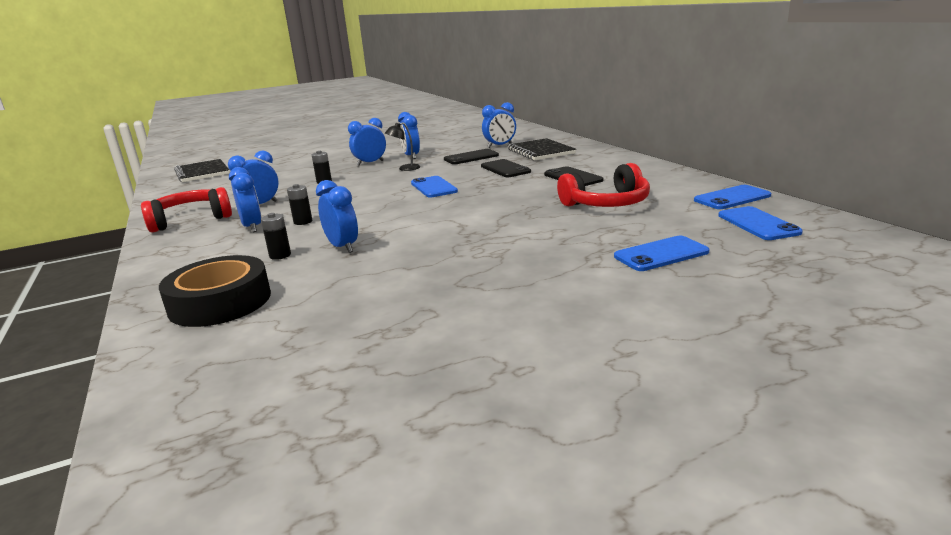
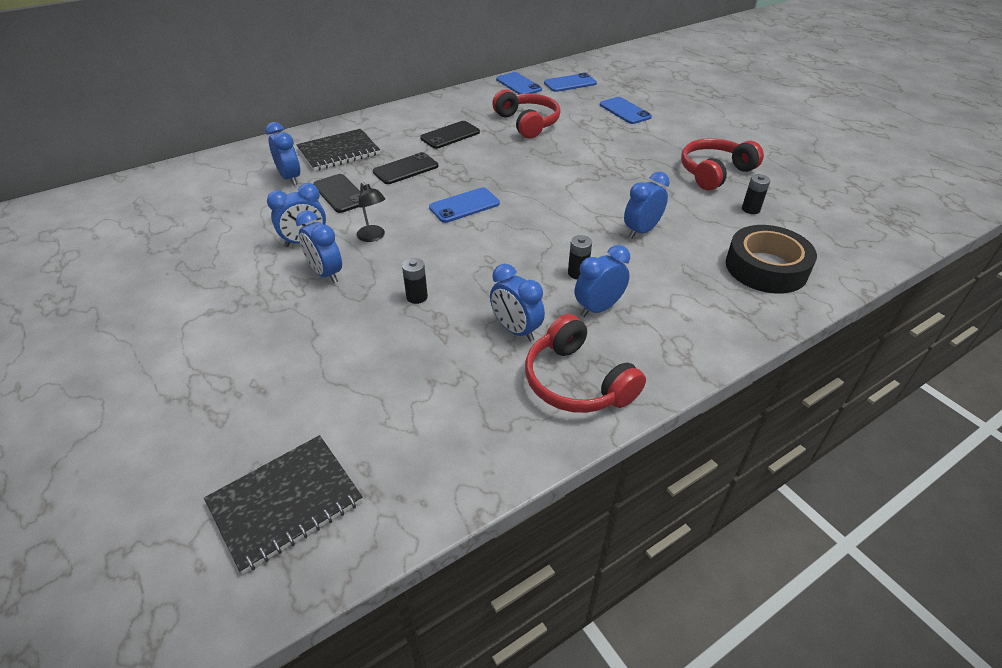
camera: 100 degrees left, 20 degrees up
(280, 255) = (669, 263): black battery -> black battery (750, 209)
(447, 299) = (714, 172): none -> red headphones

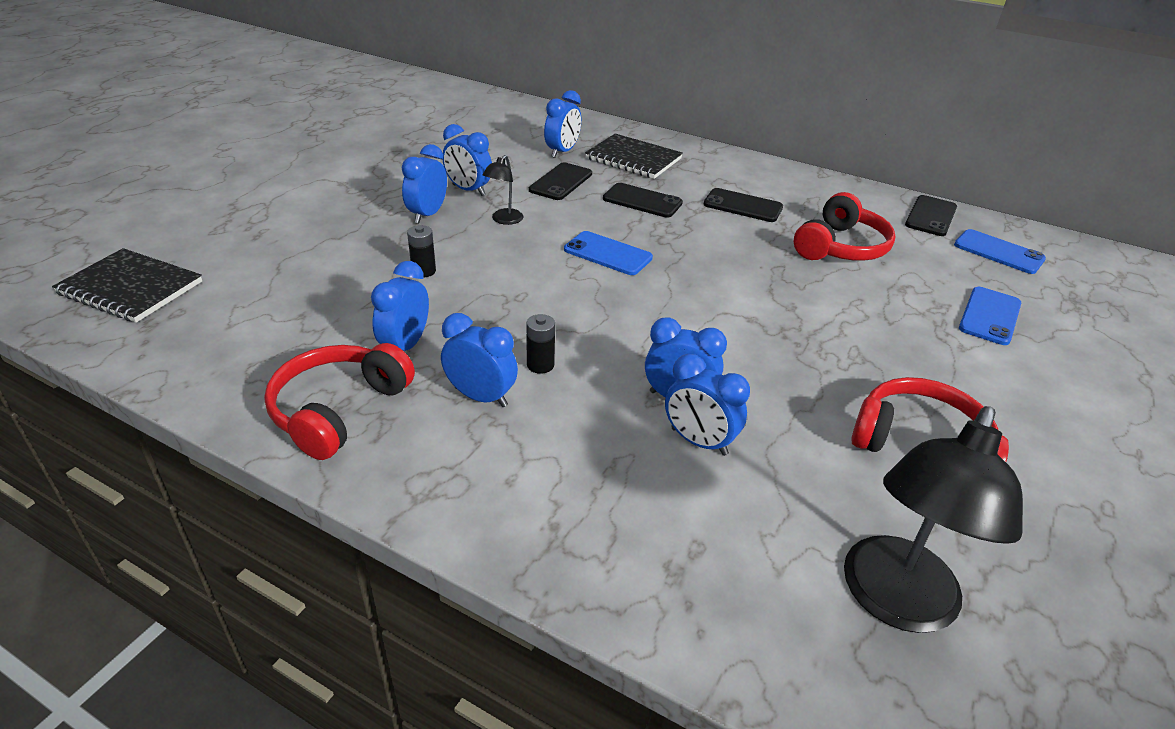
camera: 60 degrees right, 5 degrees down
(518, 84) = (930, 216): blue phone -> black phone
(683, 237) = (699, 442): none -> blue clock
(750, 209) = (852, 506): black battery -> none
(766, 267) = (695, 550): black tape -> none
(815, 223) = (894, 602): none -> black lamp

